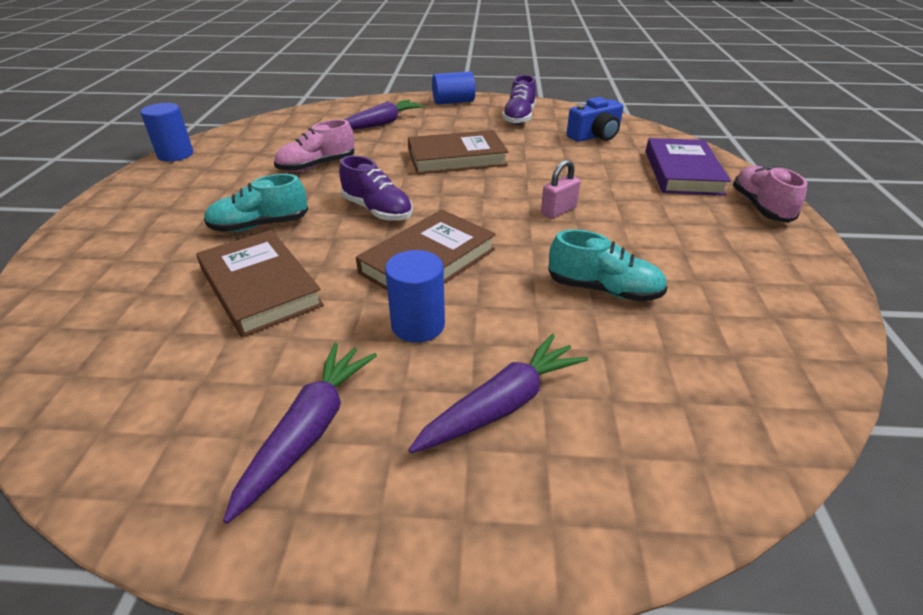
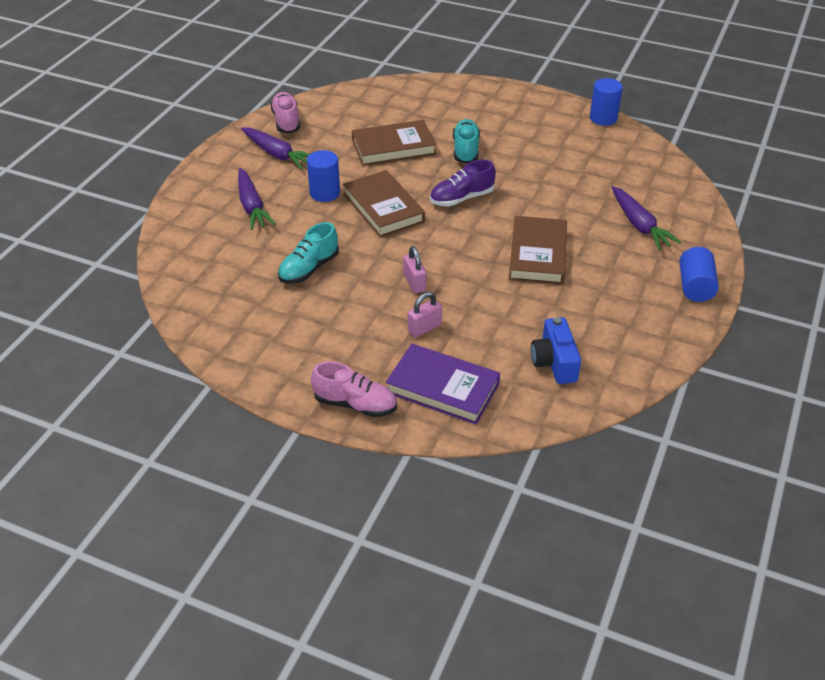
camera: 110 degrees right, 5 degrees up
(317, 166) = (552, 180): pink shoe -> pink shoe (286, 121)
(519, 117) = (628, 323): purple shoe -> none
(620, 193) = (424, 328): none -> pink padlock

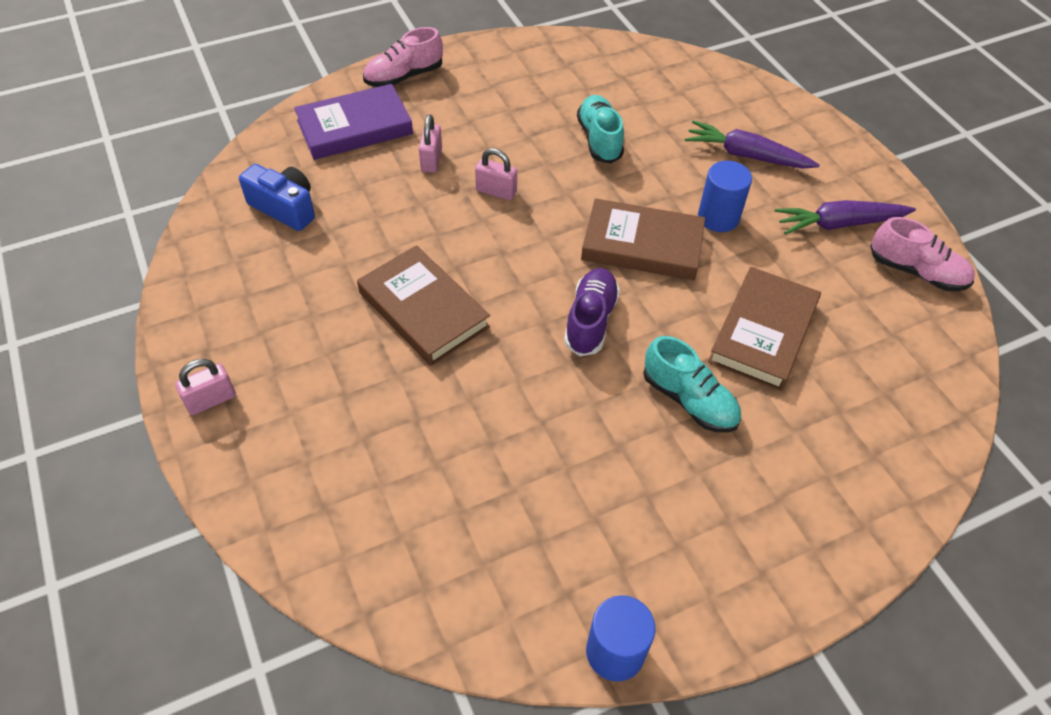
camera: 130 degrees right, 10 degrees up
(639, 225) = (354, 448): purple carrot -> none
(695, 287) = (211, 400): blue cylinder -> pink padlock

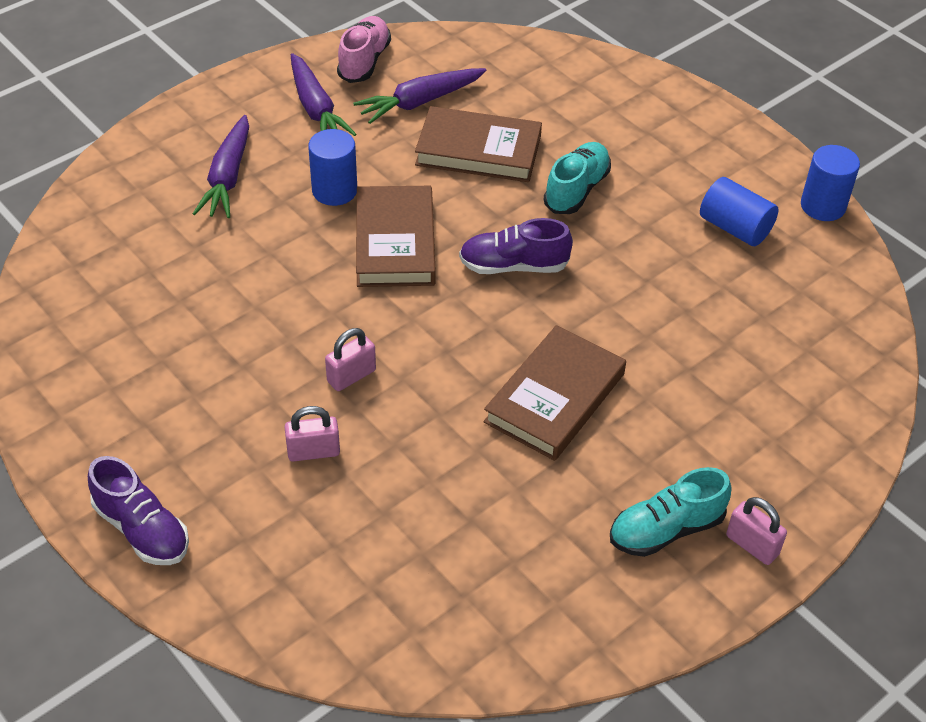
camera: 105 degrees left, 5 degrees down
(285, 208) = (449, 581): blue camera -> none
(355, 127) = (270, 554): purple book -> none
(404, 77) = (142, 529): pink shoe -> purple shoe
(496, 191) = (351, 376): pink padlock -> pink padlock turned 45 degrees clockwise
(599, 139) = (231, 300): turquoise shoe -> turquoise shoe (666, 529)
(599, 534) = (735, 228): none -> blue cylinder
(846, 303) = (420, 102): none -> purple carrot

